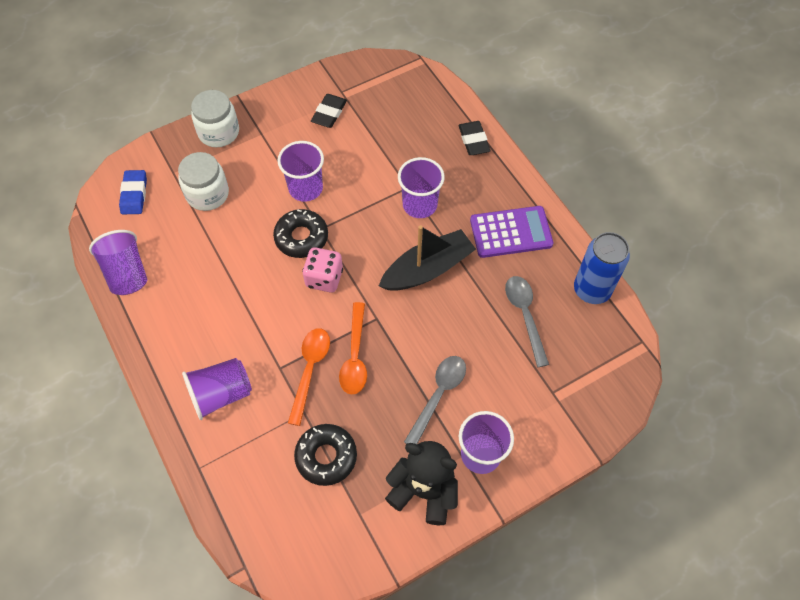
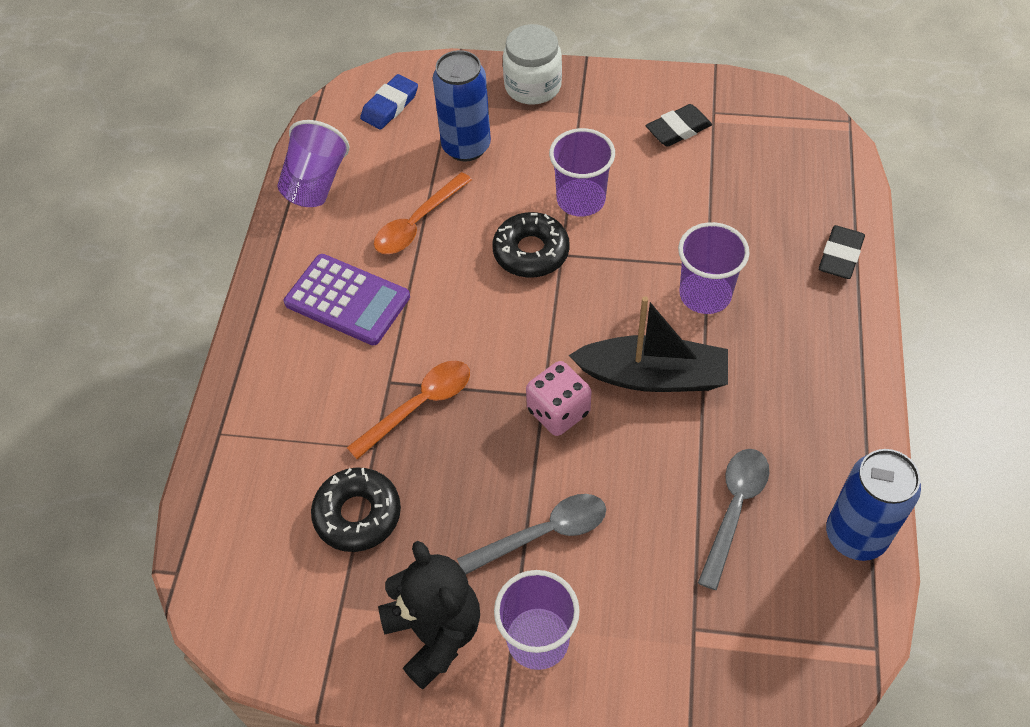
camera: 40 degrees right, 5 degrees down
(207, 194) = (466, 147): white jar -> blue can
(221, 394) = (305, 370): purple cup -> none
(324, 278) = (519, 313): pink dice -> pink dice (558, 411)
(355, 356) = (483, 422): orange spoon -> orange spoon (417, 223)
(511, 232) = (799, 395): purple calculator -> purple calculator (347, 300)

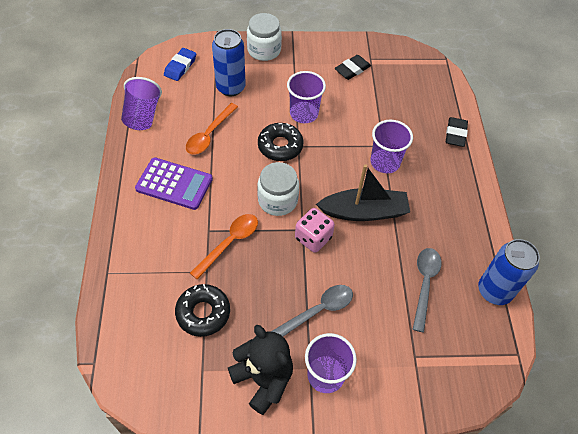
camera: 15 degrees left, 0 degrees up
(510, 343) = (277, 200): none -> white jar

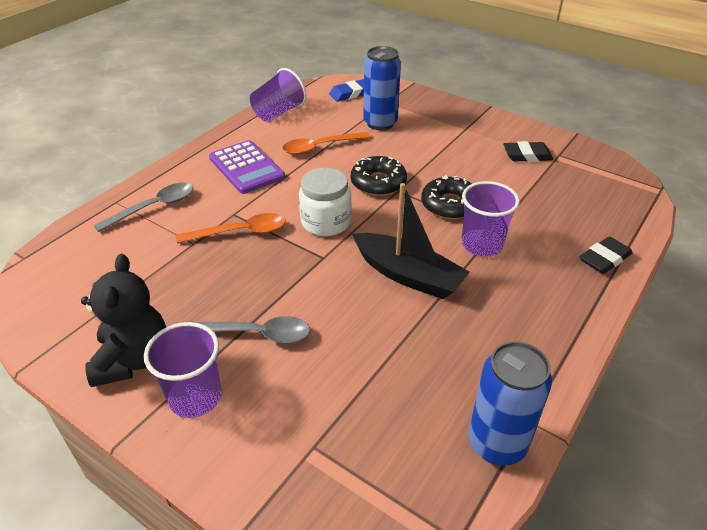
camera: 40 degrees right, 15 degrees down
(203, 313) = (151, 272): black donut -> black donut (450, 205)
(264, 50) = (445, 109): white jar -> none
(304, 113) = (432, 168): purple cup -> none
(313, 238) = (326, 269): pink dice -> none
(424, 284) = (407, 381): grey spoon -> grey spoon (153, 207)

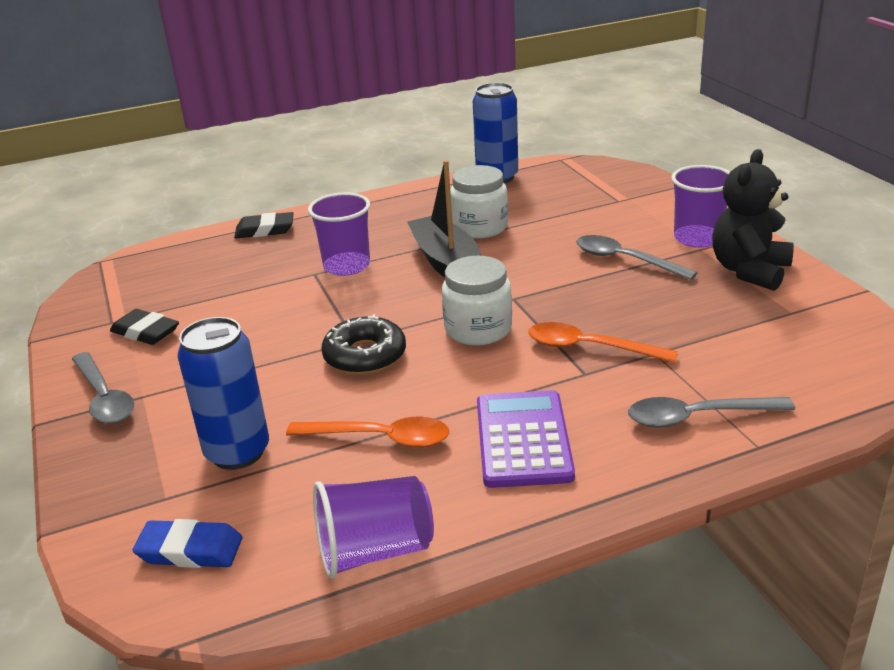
camera: 145 degrees left, 10 degrees down
(425, 333) = (480, 227): none -> white jar
(450, 205) = (321, 307): black donut -> none
(482, 122) = (104, 397): none -> grey spoon

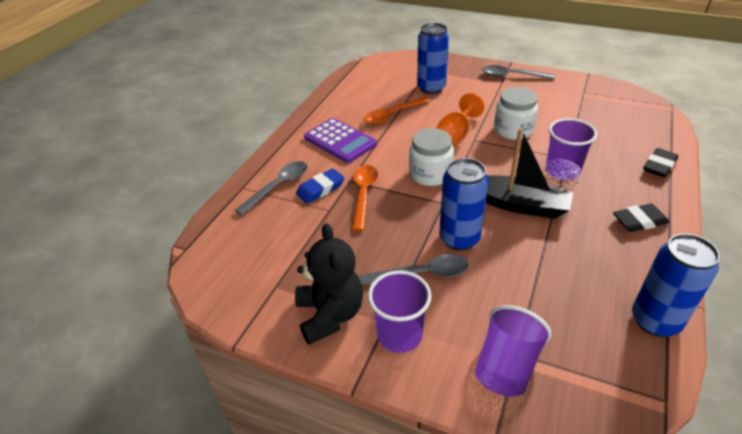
camera: 135 degrees right, 10 degrees up
(145, 332) = (560, 96): black eraser -> black eraser (639, 221)
(190, 550) = (394, 68): blue eraser -> blue eraser (320, 189)
(365, 355) = (455, 136): black donut -> orange goblet
(375, 551) = (342, 92): purple cup -> purple cup (506, 366)
(480, 227) = (555, 247): white jar -> white jar (513, 130)
(550, 266) = (459, 239): none -> blue can
(590, 348) = (363, 194): orange spoon -> orange spoon turned 60 degrees counterclockwise

